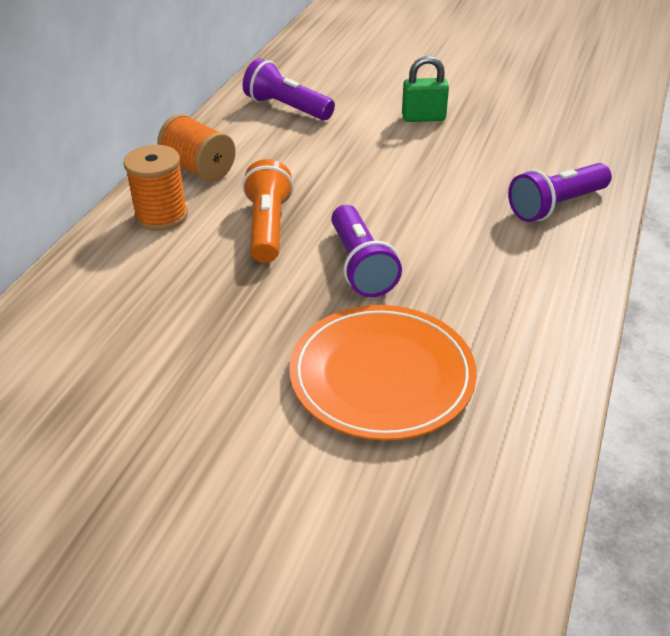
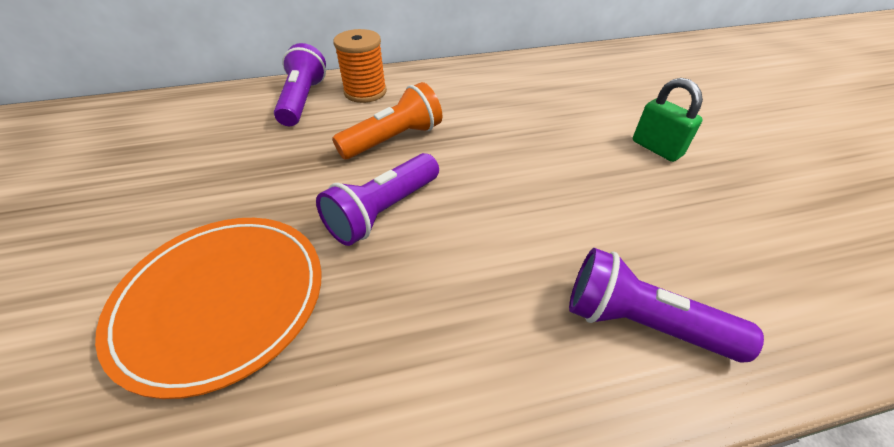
camera: 55 degrees right, 5 degrees up
(199, 169) = (436, 81): orange spool -> none
(287, 108) = (561, 79): purple flashlight -> purple flashlight (303, 100)

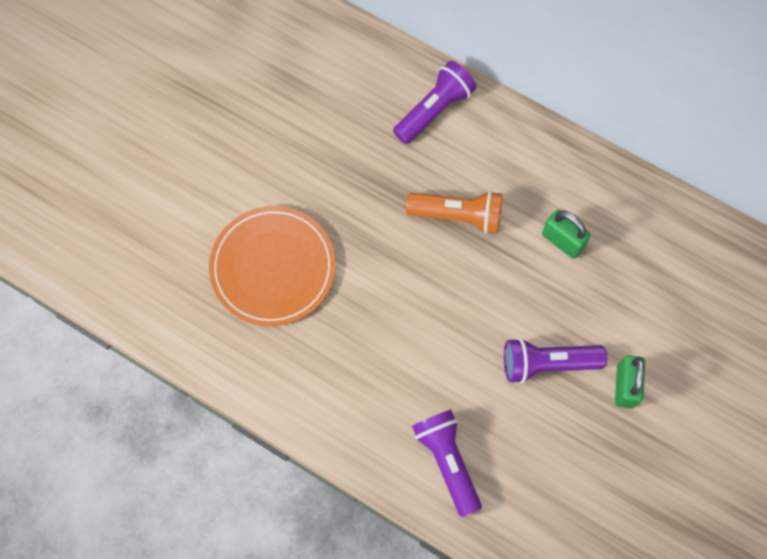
camera: 45 degrees right, 25 degrees up
(365, 92) = (488, 137): orange spool -> none
(383, 211) = (394, 277): purple flashlight -> purple flashlight (547, 363)
(491, 107) = (562, 241): none -> green padlock

